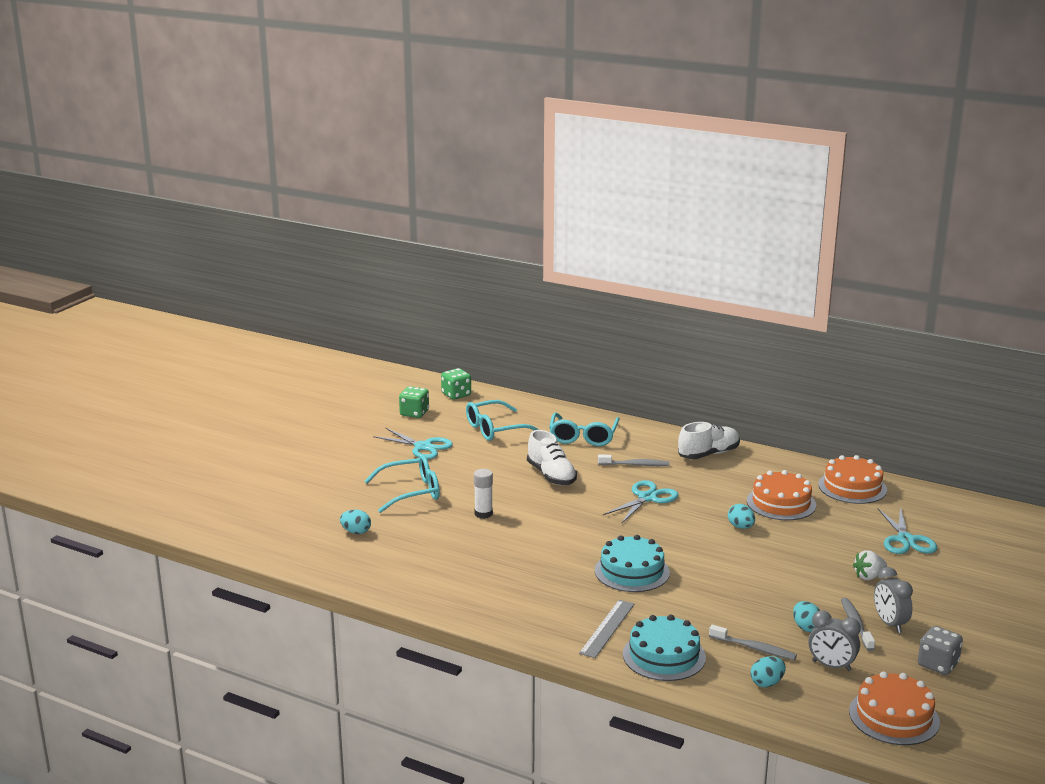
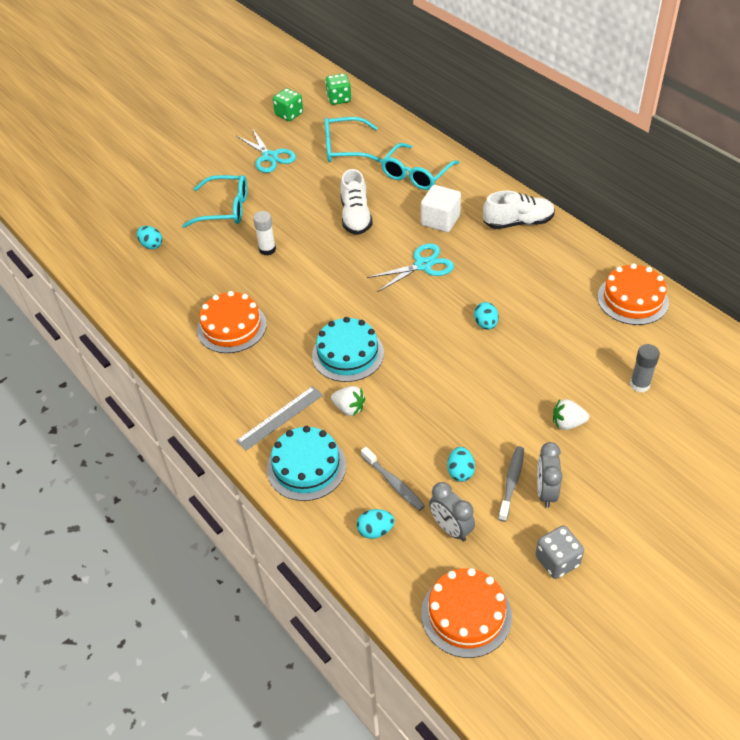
camera: 25 degrees right, 25 degrees up
(635, 465) = (440, 220): grey toothbrush -> white cube
(667, 608) = (349, 408): none -> white strawberry
(781, 503) = (546, 303): orange cake -> orange cake (231, 327)
(906, 540) = (639, 384): turquoise scissors -> grey glue stick

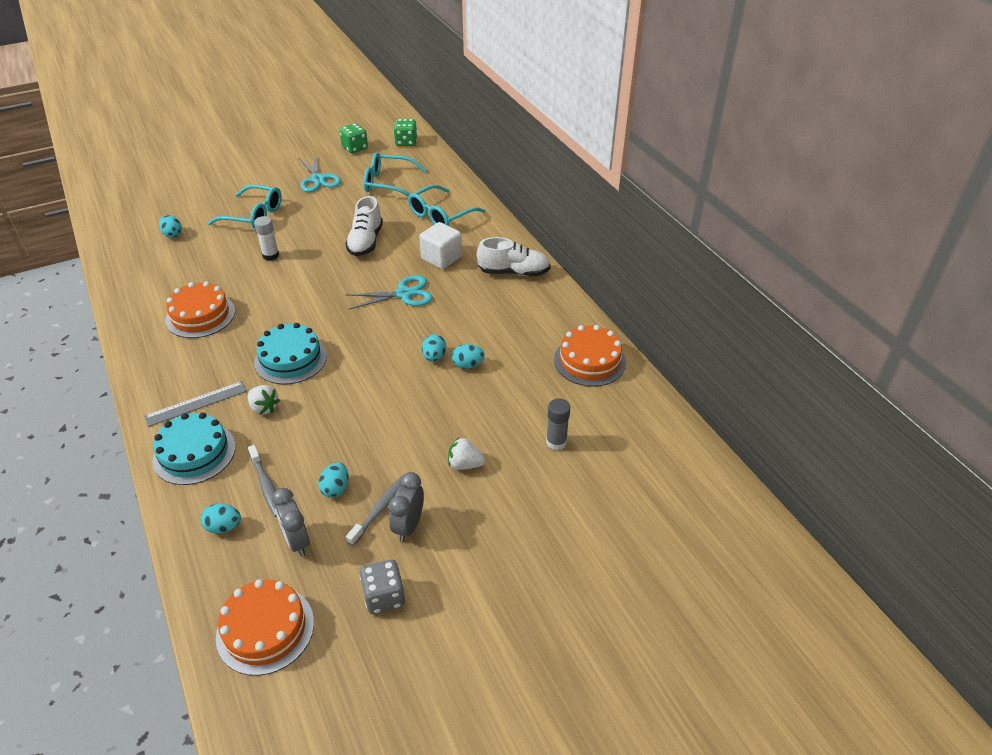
camera: 10 degrees right, 5 degrees down
(521, 326) = (468, 365): none -> turquoise egg

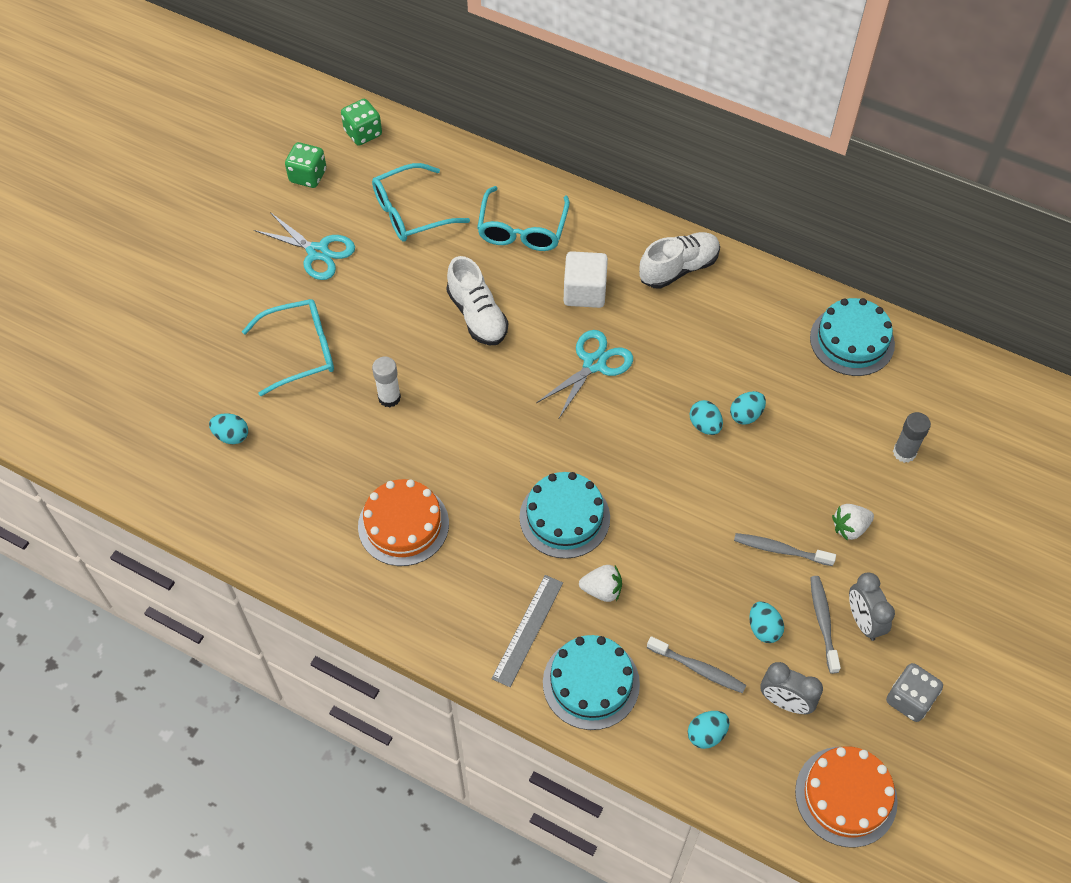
camera: 35 degrees left, 15 degrees up
(401, 450) = (780, 550): none -> grey toothbrush
(589, 361) = (852, 340): orange cake -> turquoise cake

